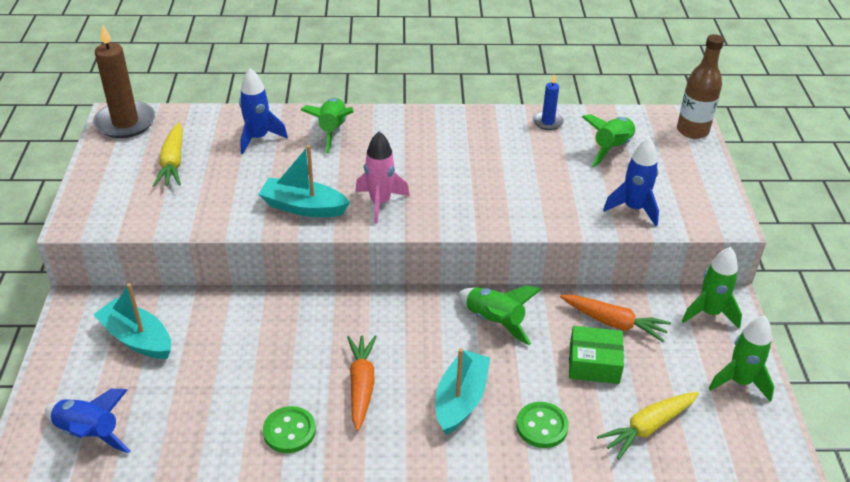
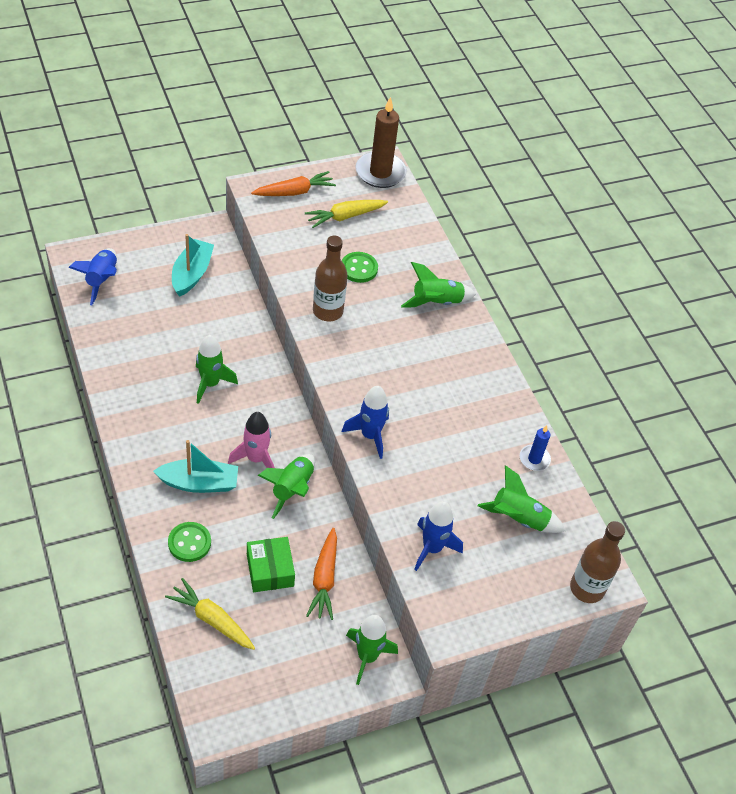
camera: 65 degrees right, 10 degrees up
(258, 138) = (402, 258): blue rocket -> blue rocket (370, 435)
(289, 431) = (136, 386): green button -> green button (359, 268)
(303, 207) = (328, 311): turquoise boat -> brown bottle
(361, 385) = (192, 416): orange carrot -> orange carrot (294, 192)
(380, 203) = (355, 359): pink rocket -> pink rocket (256, 459)
(740, 382) = (288, 688): green rocket -> green rocket (210, 384)

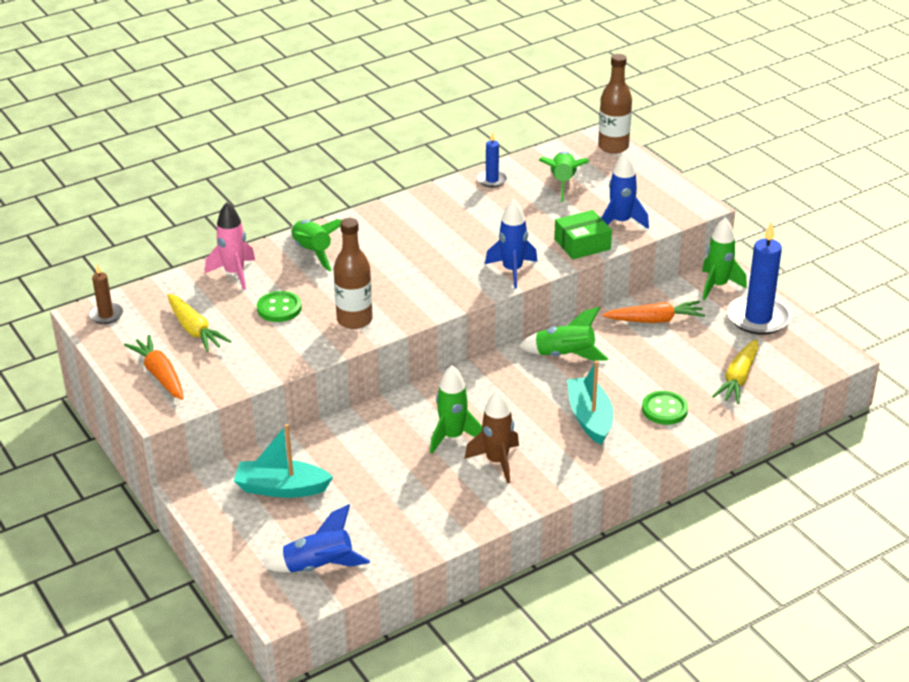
camera: 95 degrees left, 15 degrees down
(169, 405) = (497, 461): none -> brown rocket
(256, 459) = (539, 385): pink rocket -> pink rocket (234, 274)
(270, 570) = (664, 353): green box -> green box (582, 244)
(301, 675) = (758, 318): none -> blue candle
(380, 172) = (106, 315): brown candle -> brown candle, size x0.52

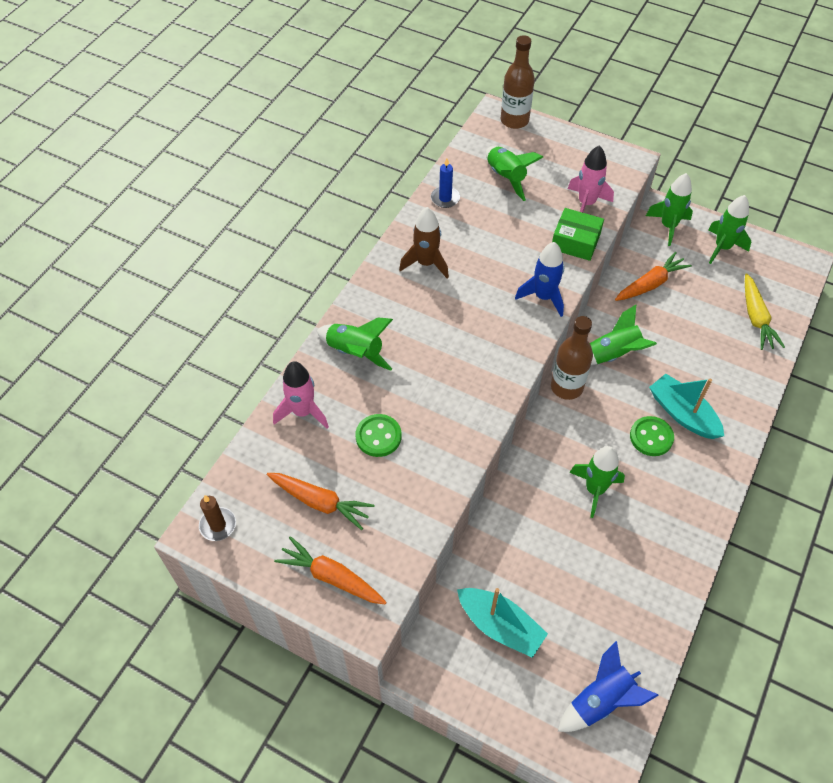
camera: 30 degrees left, 20 degrees up
(194, 330) = (320, 502): yellow carrot -> orange carrot
(281, 488) = (500, 626): turquoise boat -> turquoise boat turned 120 degrees counterclockwise
(354, 320) = (457, 418): brown bottle -> brown bottle (566, 387)
(497, 461) = (650, 499): brown rocket -> brown rocket (426, 263)
(582, 244) = (575, 241): green box -> green box turned 75 degrees clockwise
(621, 222) = (586, 203): blue rocket -> pink rocket
(664, 409) = (729, 377): green button -> green button (651, 437)
(758, 318) = (722, 248): blue candle -> green rocket

